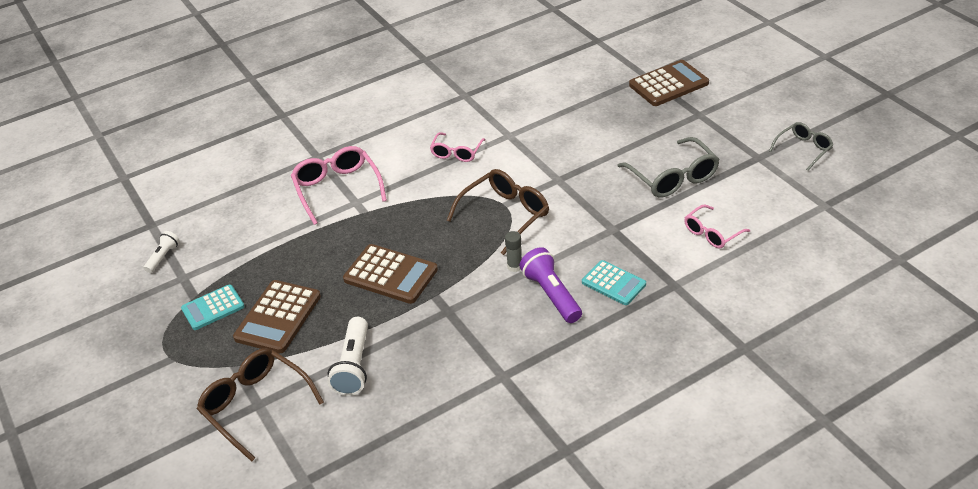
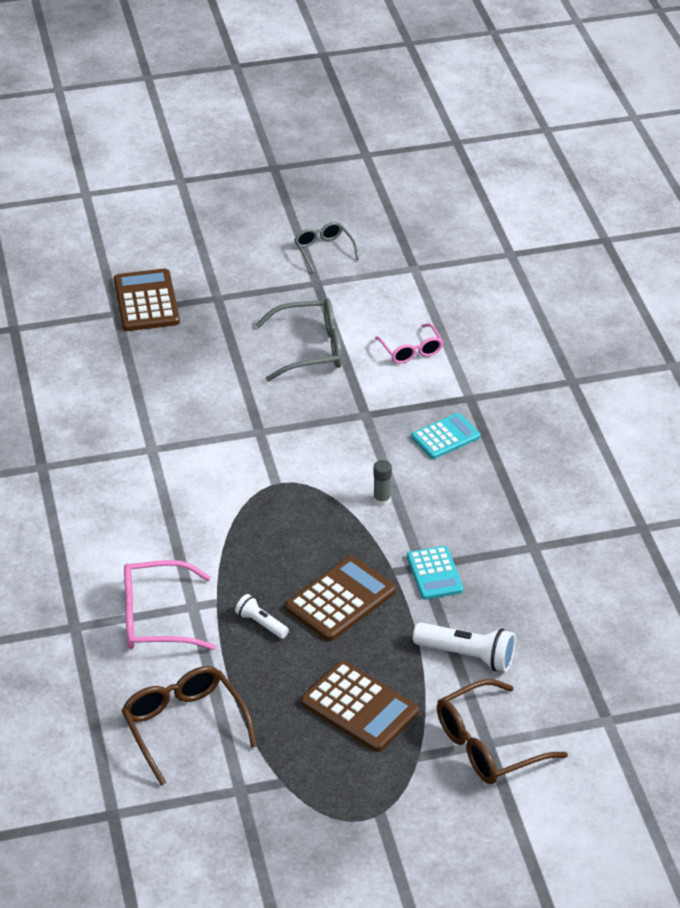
camera: 75 degrees left, 0 degrees up
(163, 257) = (188, 806): white flashlight -> white flashlight (261, 623)
(213, 308) = (312, 765): turquoise calculator -> turquoise calculator (434, 573)
(456, 153) = (155, 500): pink glasses -> none
(505, 215) = (294, 486): brown glasses -> brown glasses (184, 726)
(551, 294) = (438, 484): purple flashlight -> none

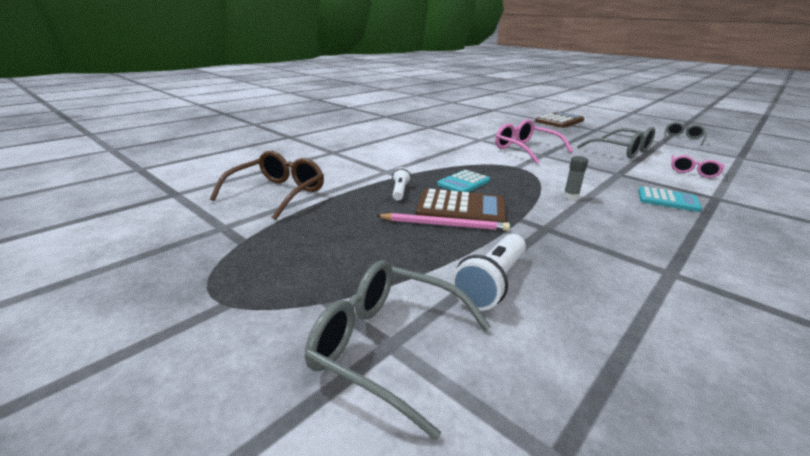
camera: 55 degrees right, 15 degrees down
(155, 618) = (363, 166): pink glasses -> pink glasses (525, 149)
(359, 707) = (361, 249): brown calculator -> none
(361, 630) = (444, 225): none -> pink pencil
(434, 573) = (549, 235): turquoise calculator -> turquoise calculator (463, 183)
(467, 655) = (491, 283): white flashlight -> white flashlight turned 45 degrees clockwise
(487, 745) = (386, 346): brown glasses -> grey glasses

